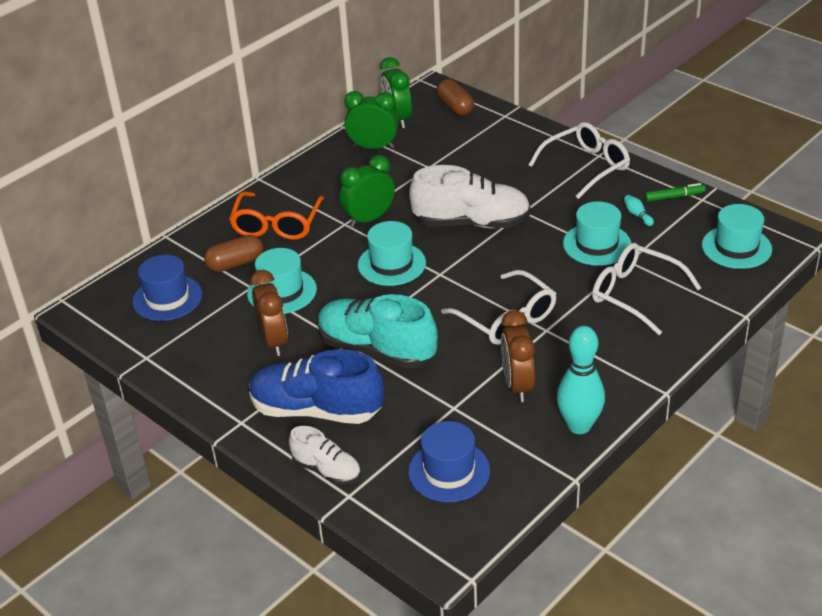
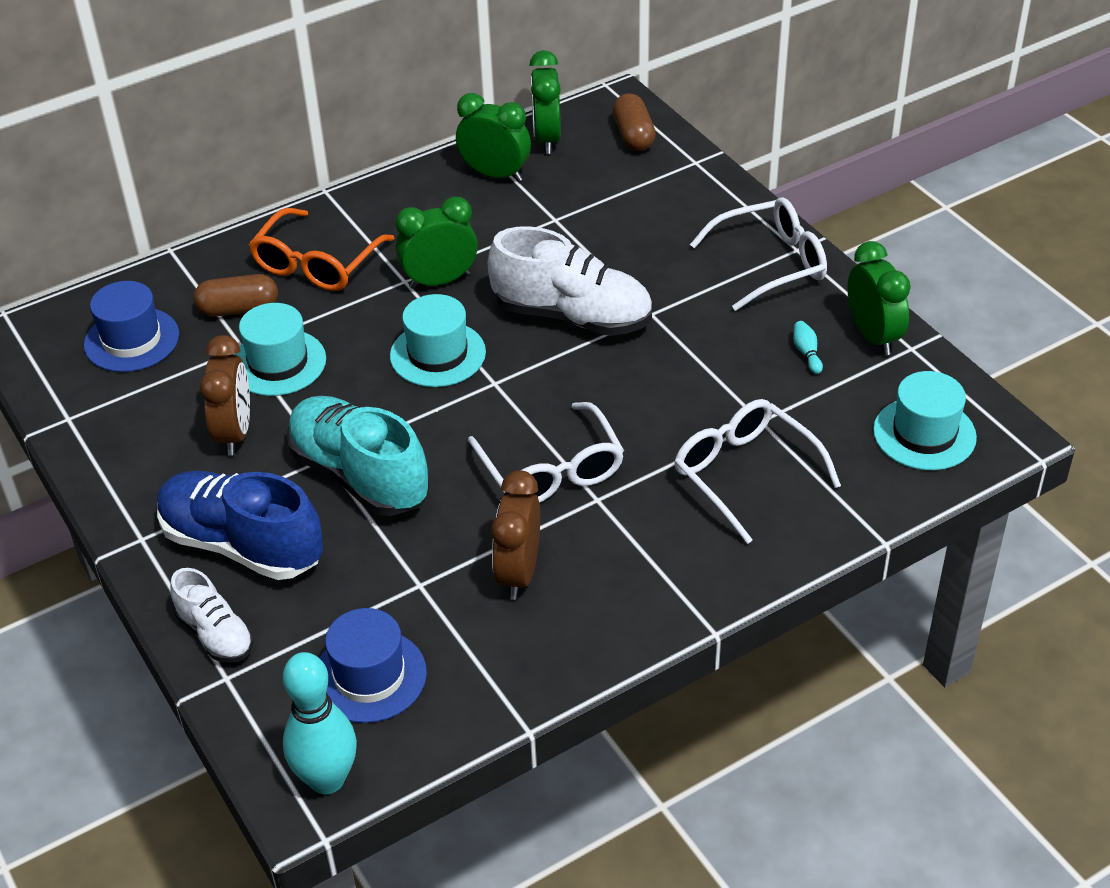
camera: 15 degrees right, 5 degrees up
(579, 426) = (572, 653): turquoise bowling pin -> turquoise bowling pin (327, 779)
(597, 244) = (728, 386): turquoise hat -> none
(674, 197) = (873, 336): green marker -> green clock

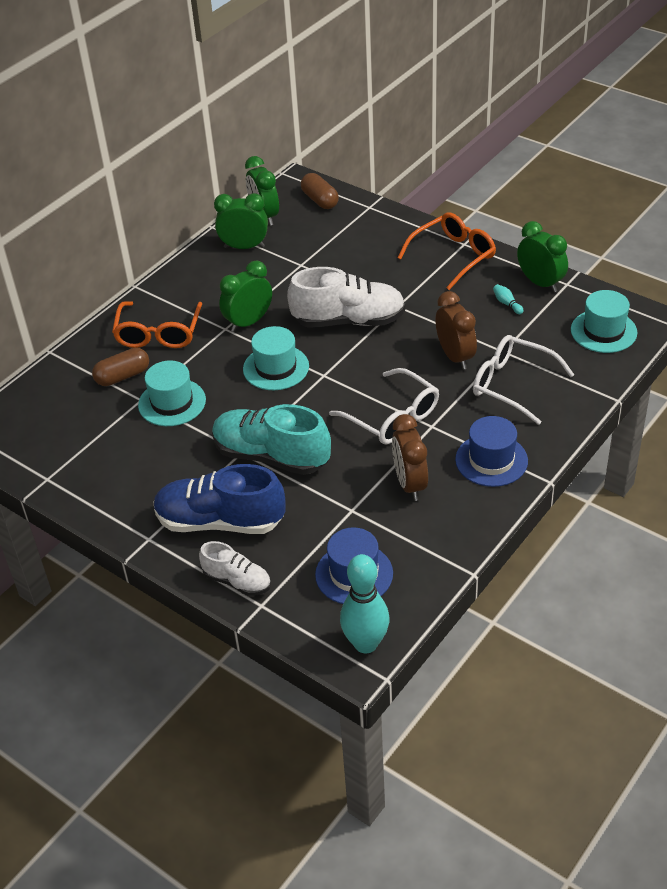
camera: 20 degrees left, 0 degrees up
(131, 340) = (60, 416): blue hat -> blue hat (491, 460)
(234, 433) = (170, 454): brown clock -> brown clock (455, 356)
(771, 263) = (453, 256): white glasses -> orange glasses

